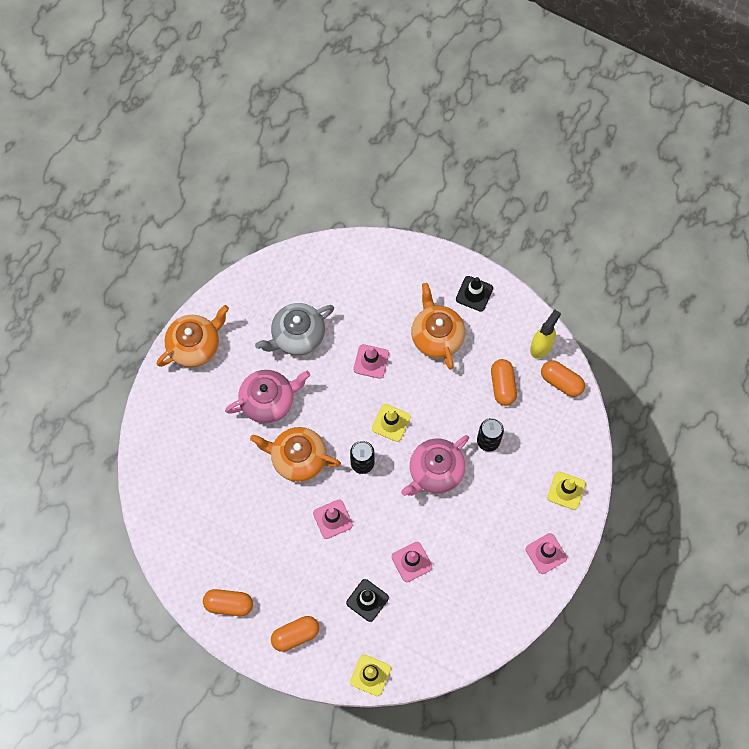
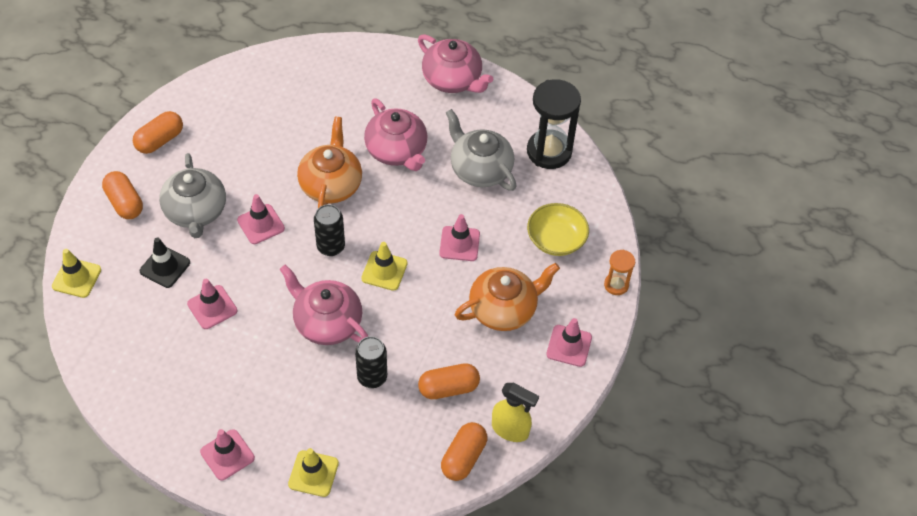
camera: 80 degrees right, 15 degrees down
(195, 345) = (453, 80): orange teapot -> pink teapot
(229, 604) = (160, 140): orange capsule -> orange capsule turned 45 degrees clockwise
(286, 278) = (549, 151): none -> black hourglass
(312, 573) = (196, 212): none -> grey teapot
(375, 287) = (556, 239): none -> yellow bowl
(423, 250) = (616, 285): none -> orange hourglass
(474, 293) = (569, 346): black traffic cone -> pink traffic cone

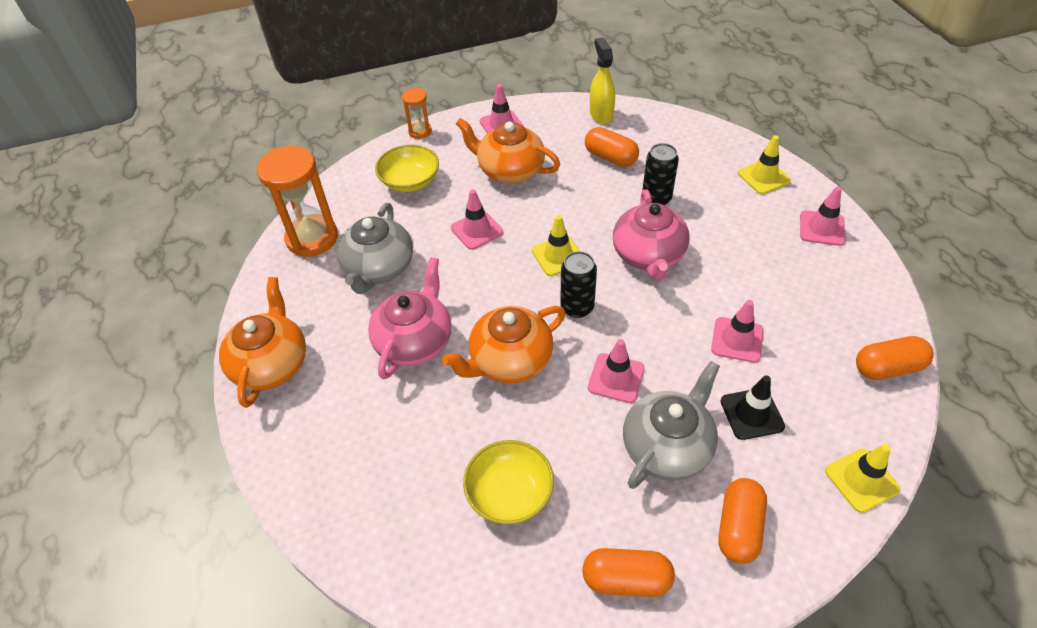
camera: 125 degrees left, 5 degrees down
(253, 128) = (509, 493): none -> yellow bowl
(453, 80) = (271, 364): pink teapot -> orange teapot
(463, 457) = (649, 121): orange capsule -> orange capsule (887, 368)
(549, 151) = (312, 238): black hourglass -> orange hourglass

